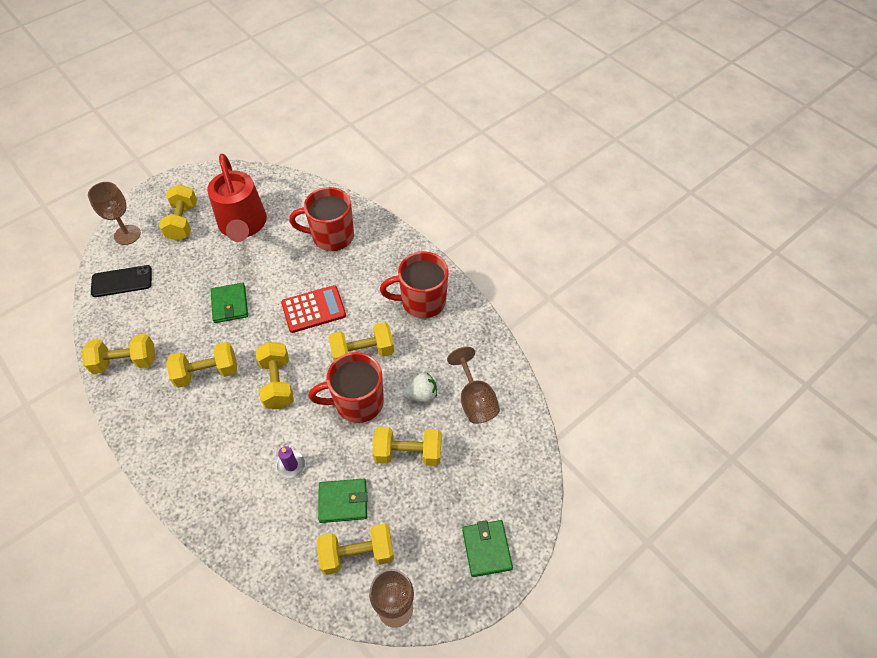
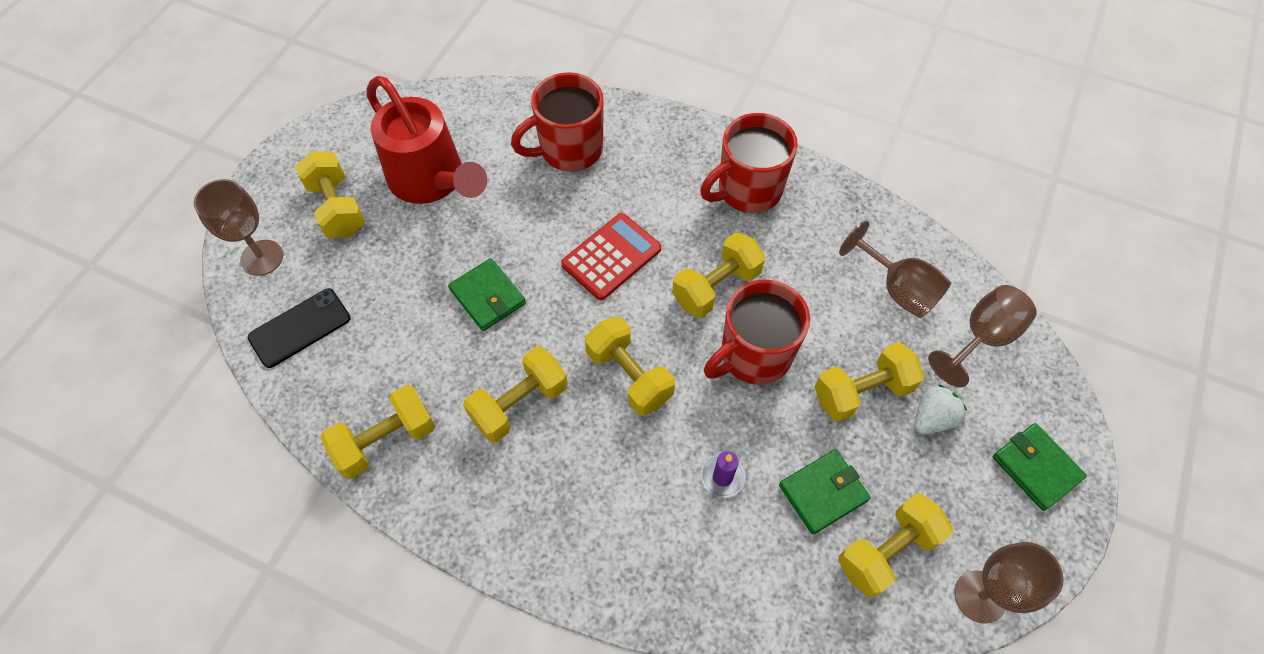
camera: 25 degrees left, 5 degrees up
(421, 395) = (828, 310): white strawberry -> white strawberry (932, 418)
(508, 453) = (981, 338): none -> brown goblet

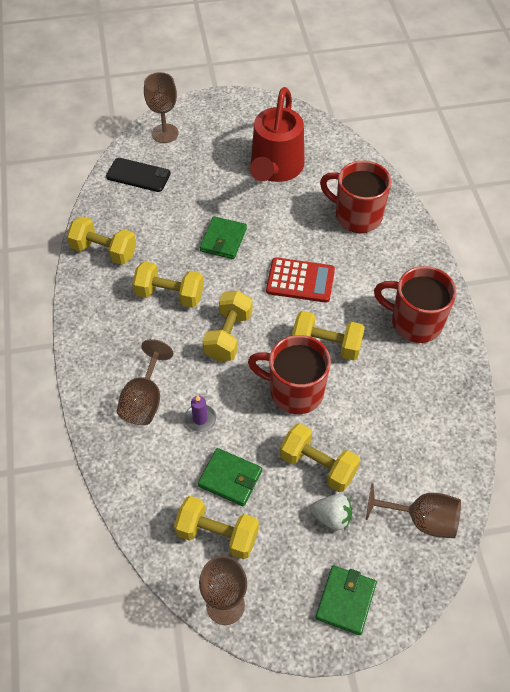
camera: 55 degrees right, 5 degrees down
(337, 208) = (221, 142): yellow dumbbell -> none
(897, 289) = (415, 448): brown goblet -> brown goblet (145, 400)

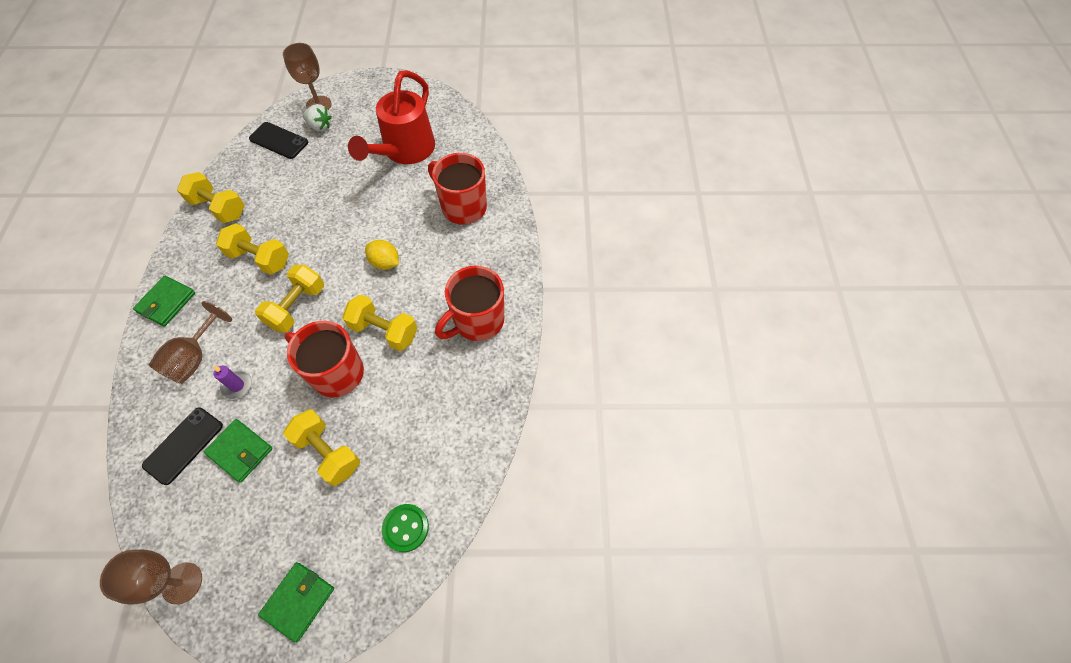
camera: 10 degrees right, 5 degrees up
(170, 482) = (183, 445): none -> black phone
(217, 534) = (205, 507): yellow dumbbell -> none
(223, 240) = (330, 213): green wallet -> green wallet (166, 302)
(300, 280) = (385, 263): red calculator -> yellow lemon
(332, 517) = (320, 509): white strawberry -> white strawberry (320, 126)
(414, 322) = (477, 321): red mug -> red mug turned 75 degrees counterclockwise
(421, 519) = (406, 528): brown goblet -> green button

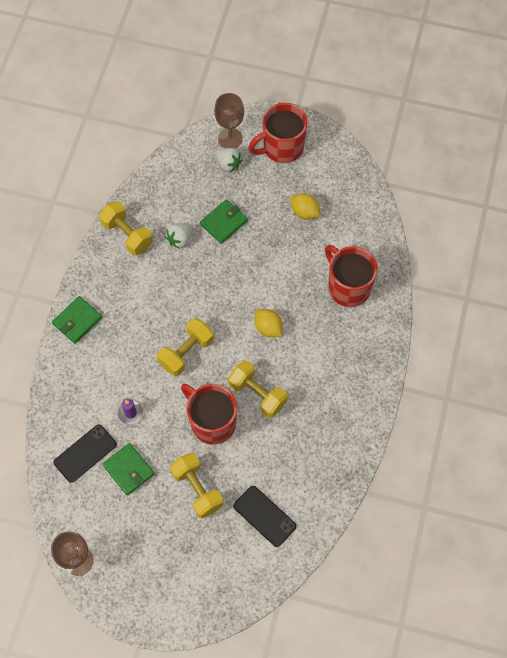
camera: 15 degrees right, 5 degrees up
(194, 358) = (98, 379): brown goblet -> none
(260, 258) = (159, 296): yellow dumbbell -> none
(277, 200) = (180, 239): none -> white strawberry
(279, 140) = (188, 172): black phone -> black phone (264, 516)
(298, 601) = (162, 597): green wallet -> green wallet (224, 223)
(405, 151) = (304, 212): red watering can -> yellow lemon
(406, 528) = (249, 565): green button -> none
(477, 321) = (339, 405): red mug -> red mug (282, 148)

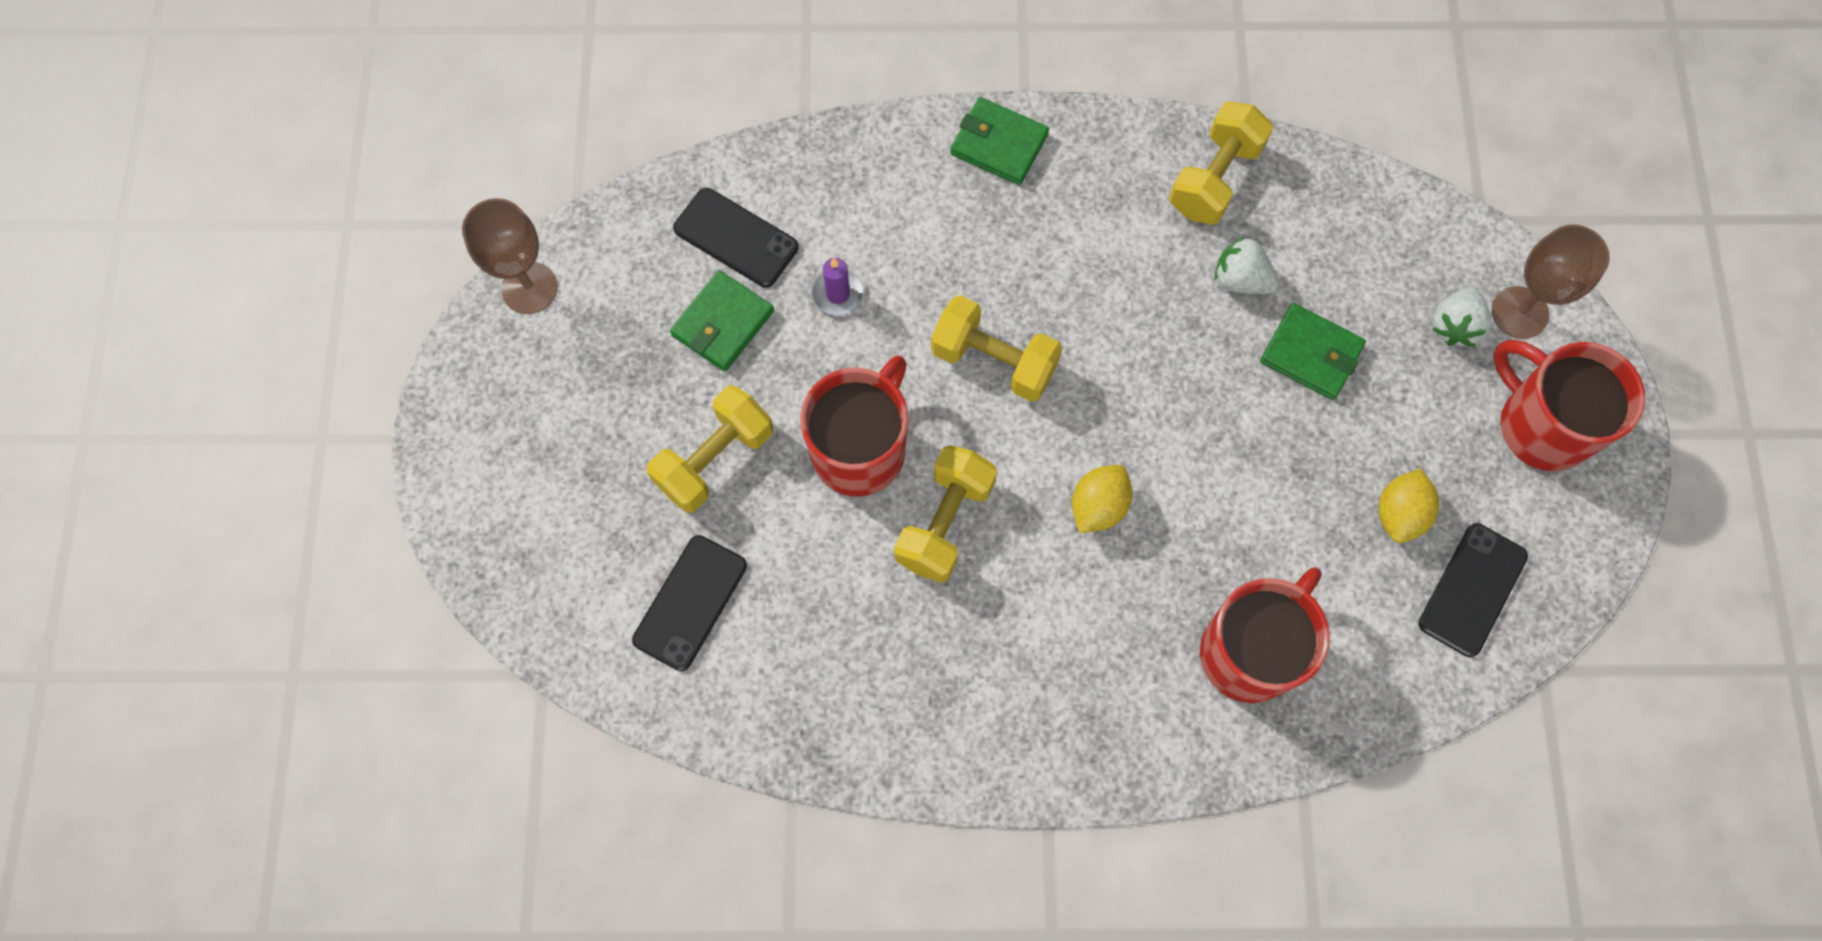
camera: 75 degrees right, 5 degrees up
(343, 196) = (1472, 589): none -> black phone

